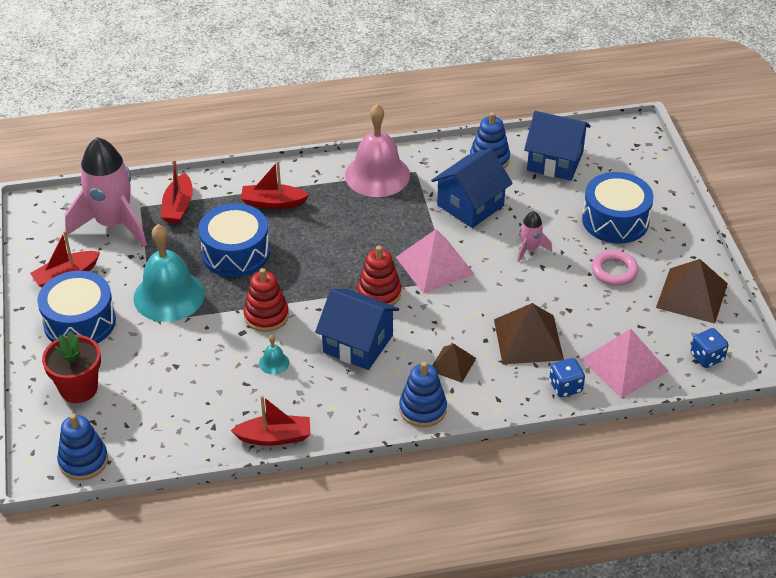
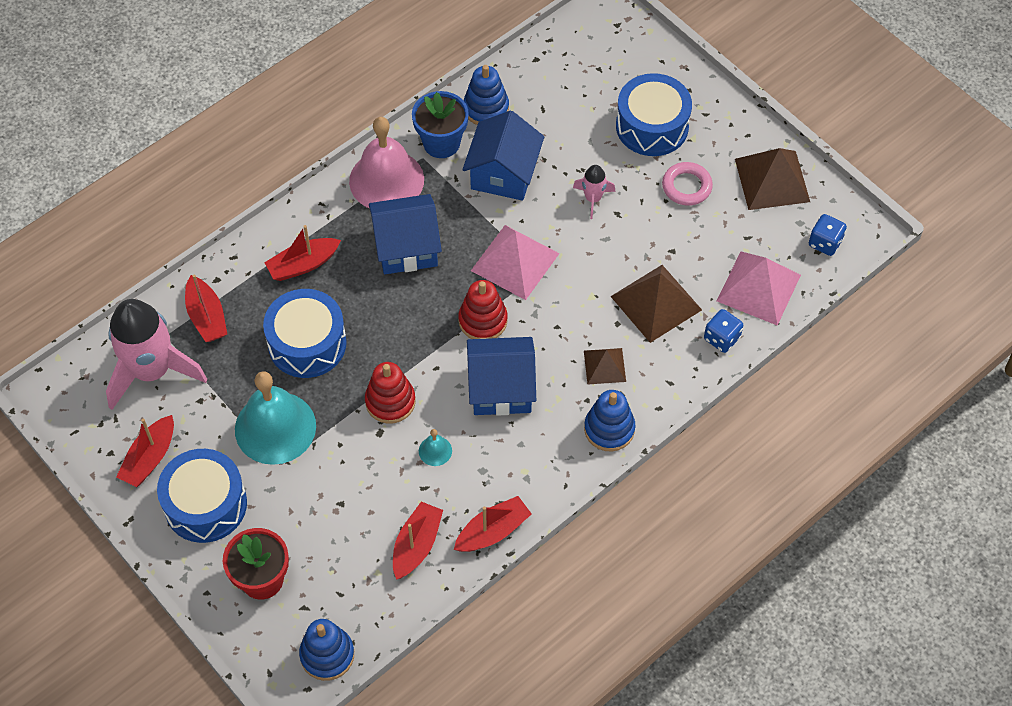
camera: 30 degrees left, 15 degrees up
(209, 419) = (416, 545): none -> red boat
(437, 168) = (441, 143): none -> blue flower pot
(555, 161) = (551, 81): blue house -> blue house (406, 247)

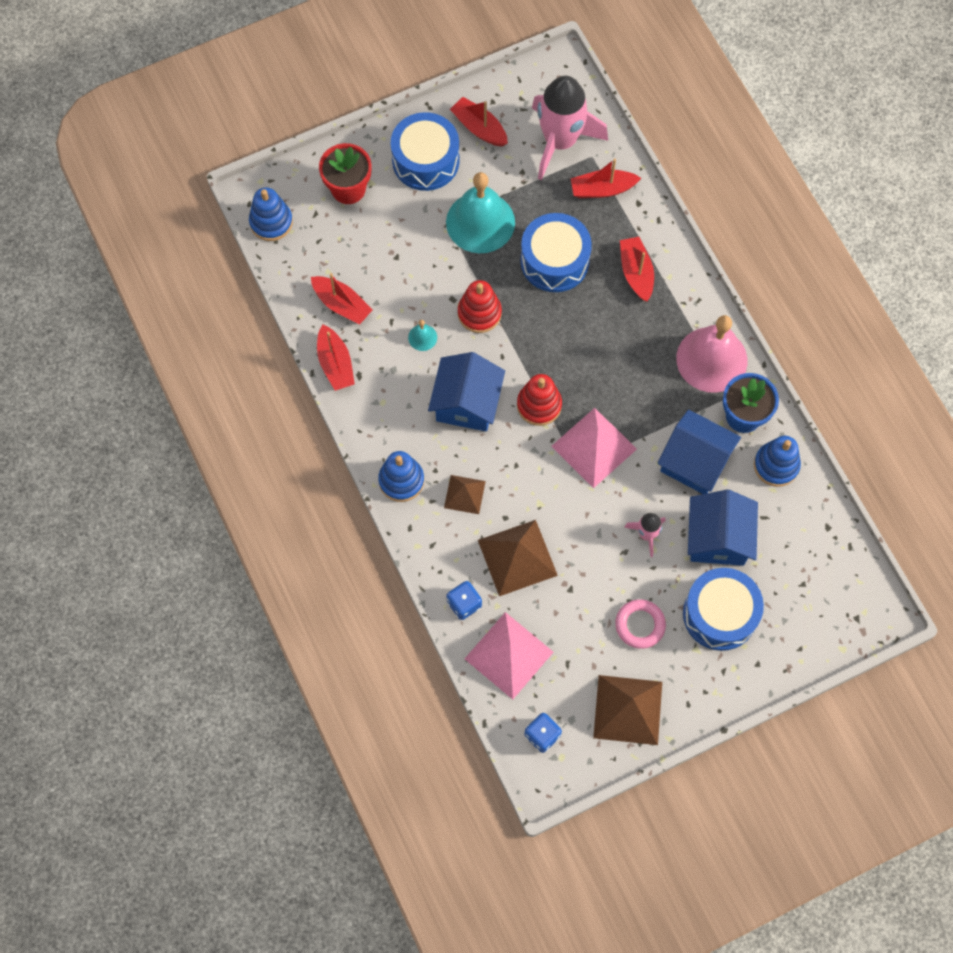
camera: 105 degrees right, 10 degrees up
(406, 247) = (633, 360): blue house -> blue house (718, 538)

